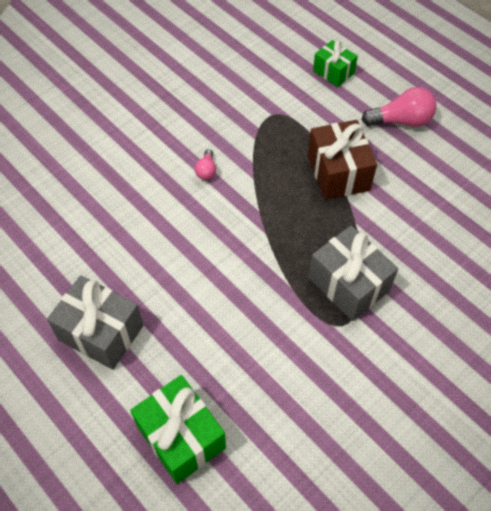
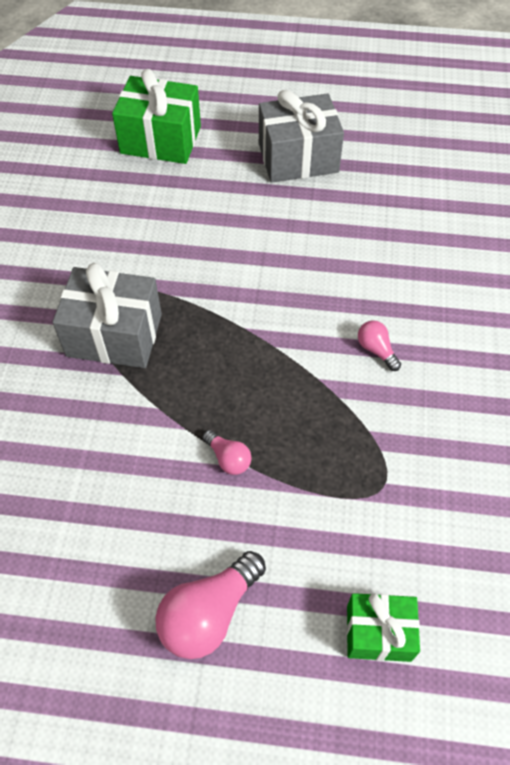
camera: 140 degrees right, 0 degrees up
(338, 173) = (228, 458): brown gift -> pink light bulb

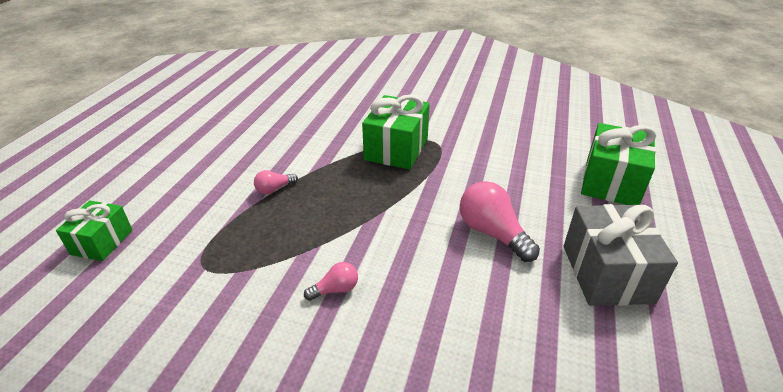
camera: 100 degrees right, 20 degrees down
(114, 335) = (396, 149): grey gift -> green gift
(209, 614) = (177, 172): pink light bulb -> pink light bulb (492, 233)

